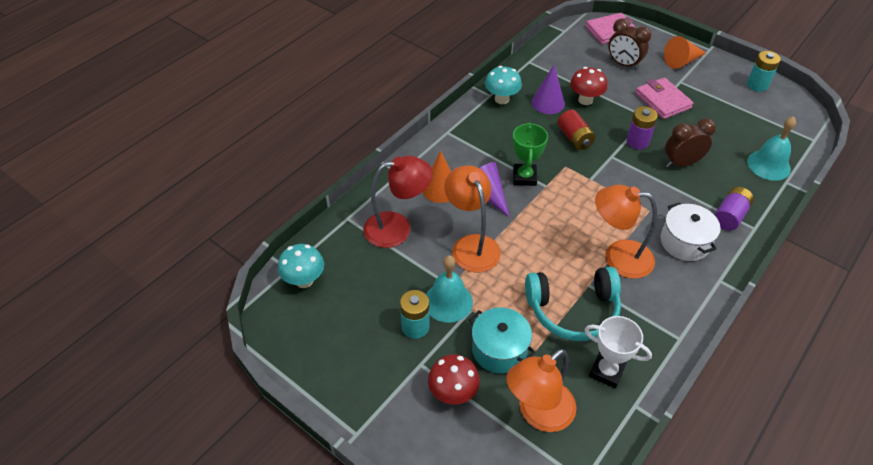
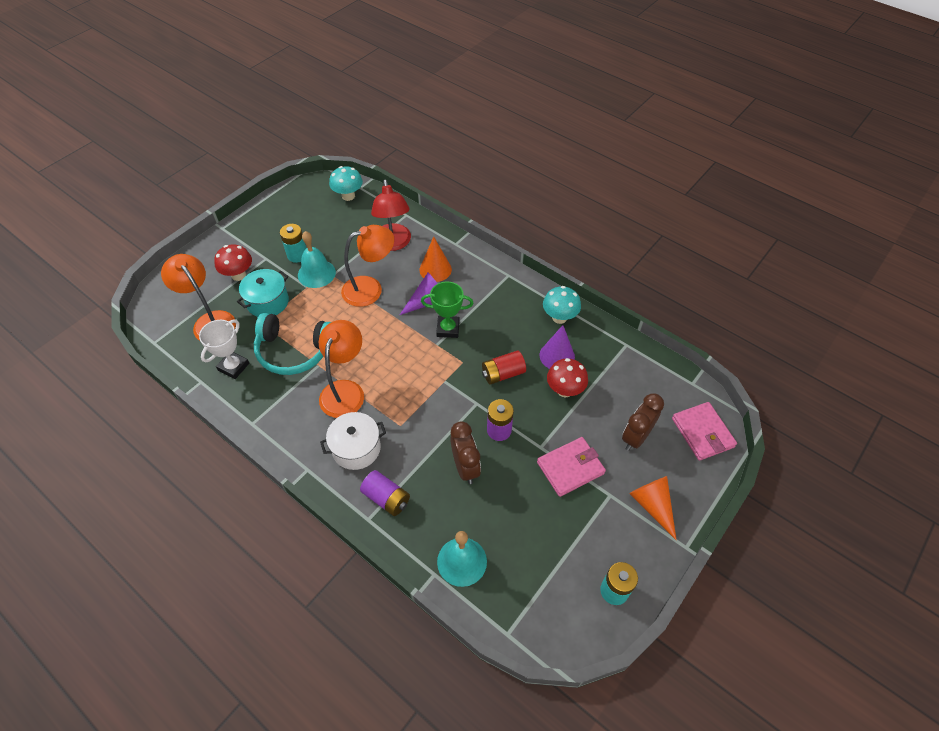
camera: 90 degrees right, 5 degrees up
(573, 310) = (294, 351): turquoise headphones -> turquoise headphones turned 75 degrees counterclockwise

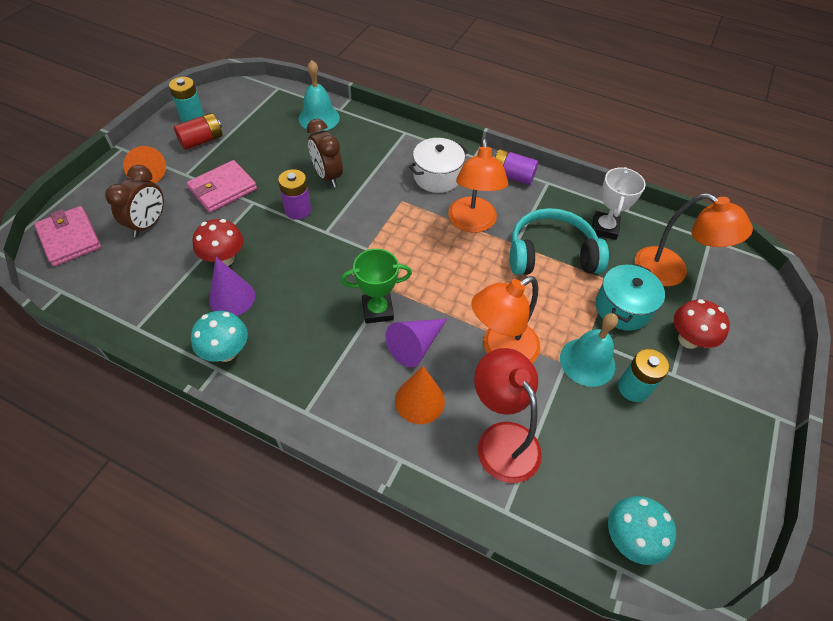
camera: 165 degrees right, 0 degrees up
(386, 498) = (394, 146): purple battery -> purple battery (512, 176)
(503, 374) = (299, 266): red battery -> red battery (202, 141)

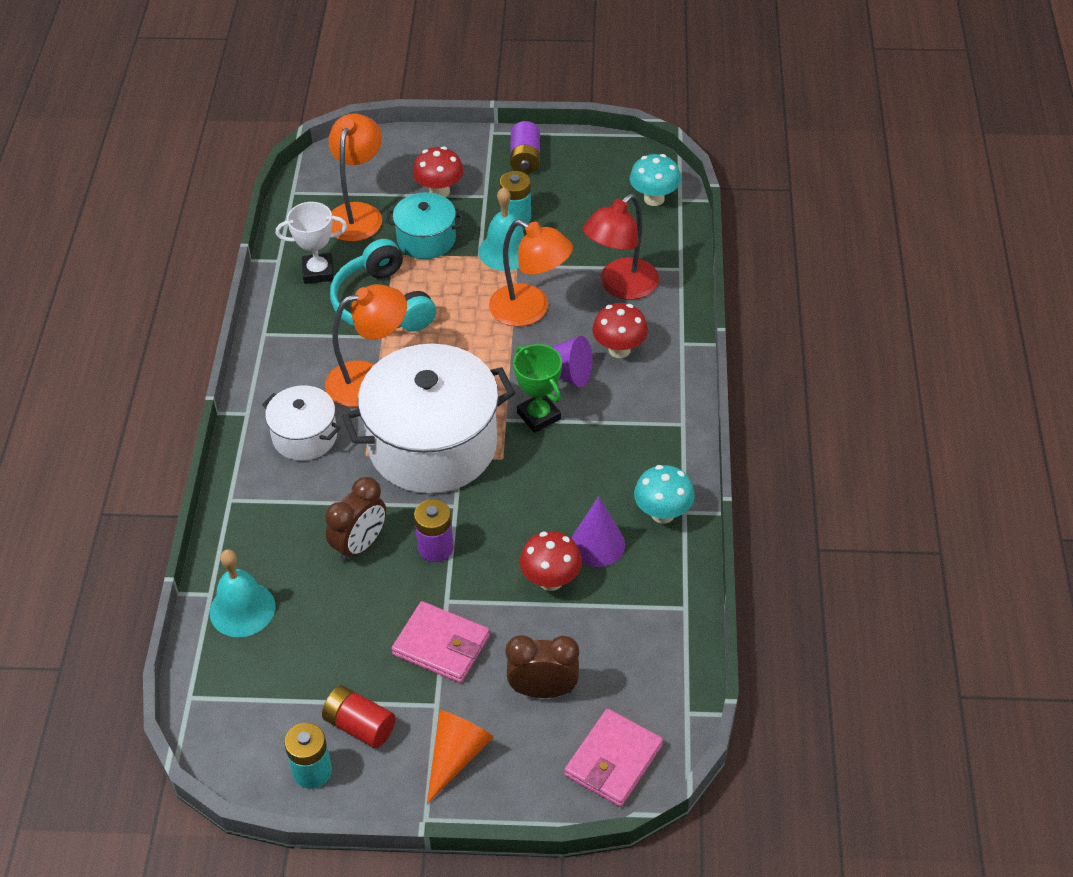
camera: 110 degrees left, 5 degrees down
(388, 237) = (433, 445): none -> white pot
(419, 400) = (619, 349): orange cone -> red mushroom
(512, 176) = (267, 368): purple battery -> purple battery (525, 159)

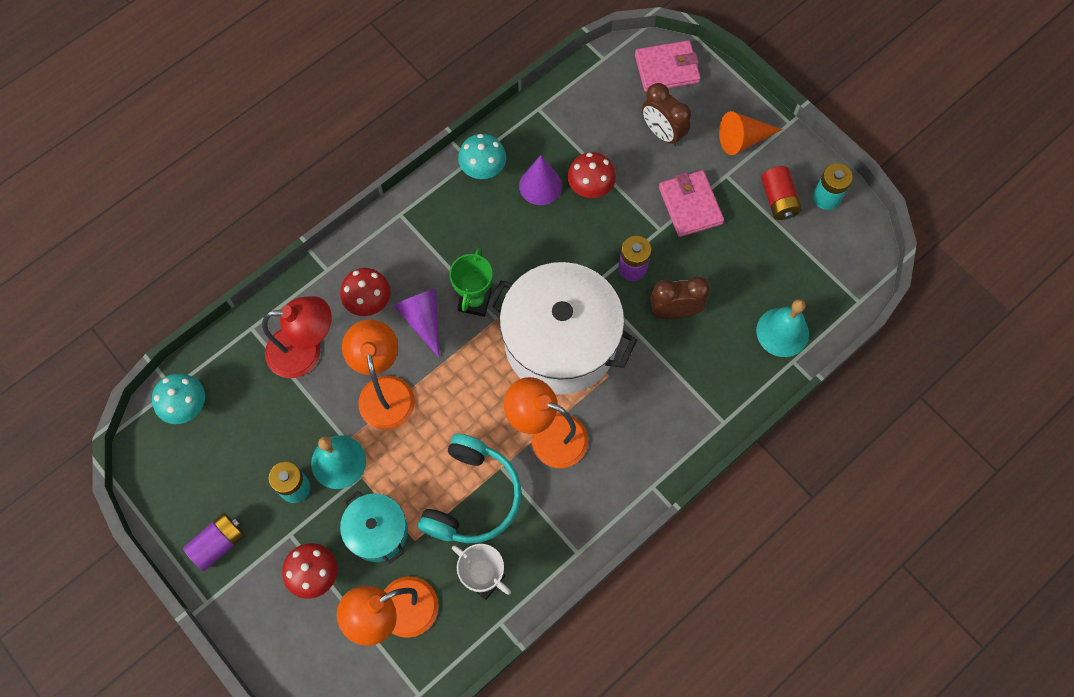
camera: 135 degrees left, 20 degrees up
(305, 436) = (632, 428): white pot -> none

